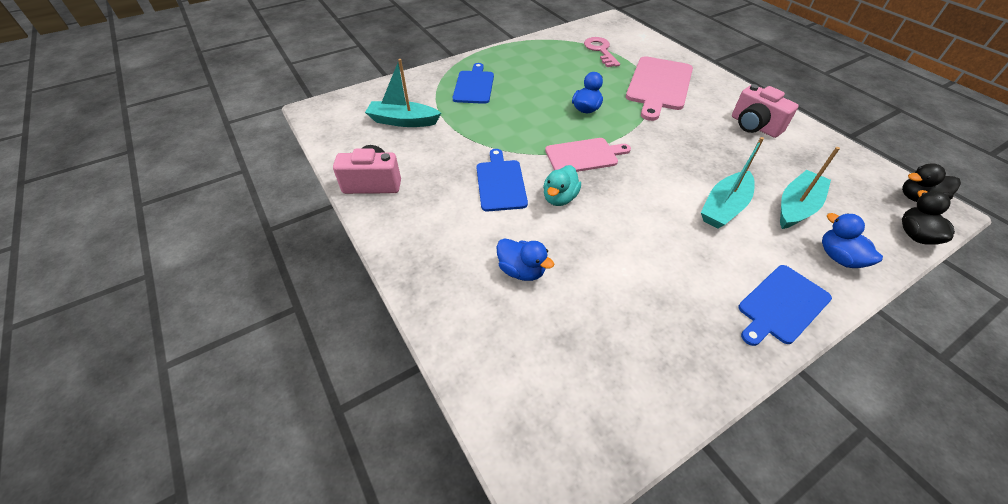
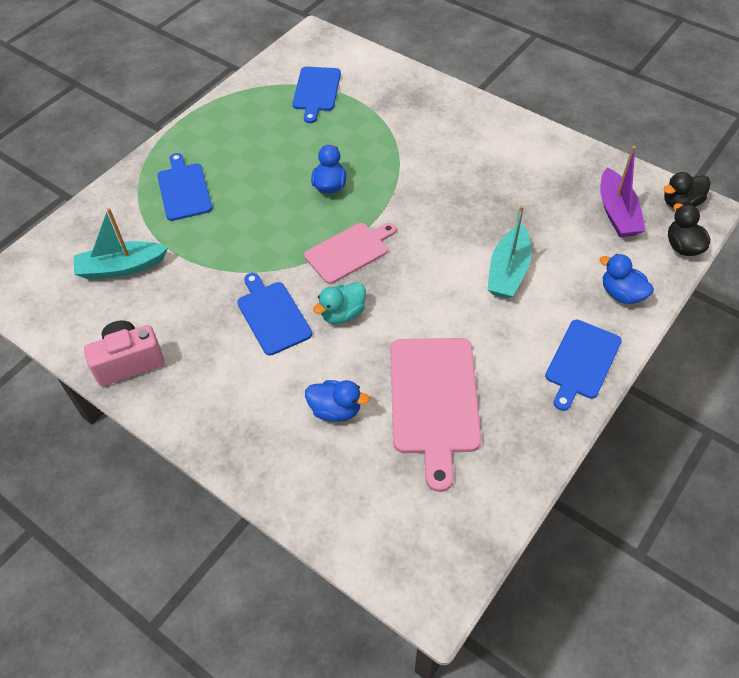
camera: 20 degrees left, 5 degrees up
(559, 198) = (342, 314): turquoise duck -> turquoise duck turned 45 degrees clockwise
(600, 51) = (316, 91): pink key -> blue cutting board
(658, 85) = (399, 127): pink cutting board -> pink cutting board (434, 400)
(754, 126) = (514, 157): pink camera -> none
(796, 207) = (575, 248): turquoise boat -> none
(847, 190) = (617, 213): none -> purple boat

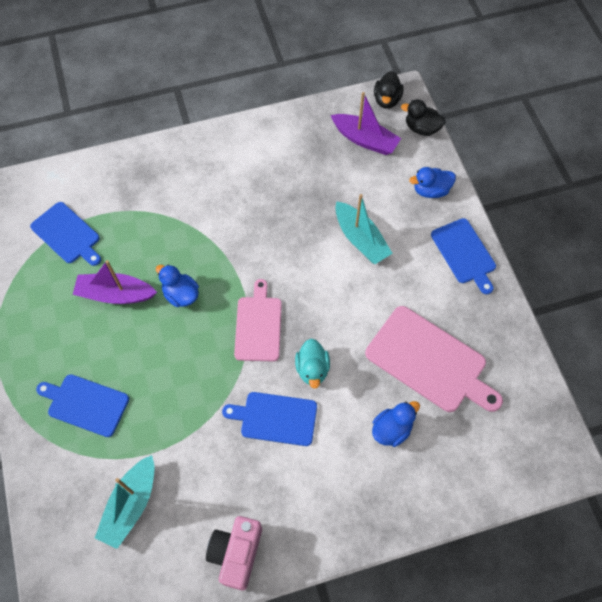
camera: 55 degrees left, 10 degrees up
(292, 148) = (115, 294): none -> purple boat

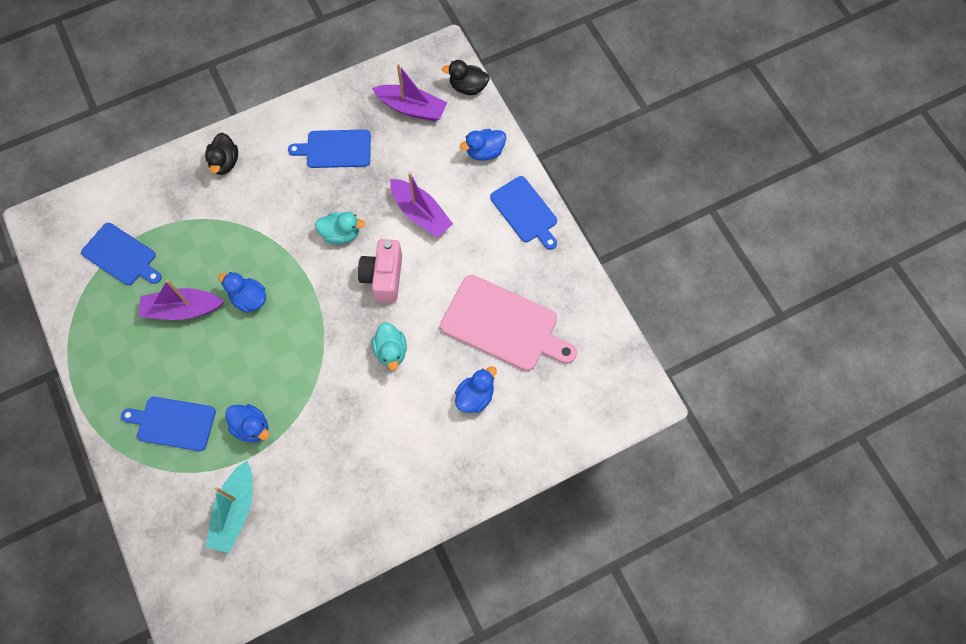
camera: 10 degrees left, 5 degrees up
(162, 422) = (252, 427): none -> blue duck
(236, 553) = (344, 537): pink camera -> pink camera (383, 277)
(258, 325) = (332, 317): pink cutting board -> none
(275, 418) = (362, 405): blue cutting board -> blue cutting board (335, 149)
(280, 246) = (341, 234): none -> turquoise duck
(360, 239) = (421, 213): turquoise boat -> purple boat
(387, 100) = (428, 61): black duck -> black duck (225, 162)

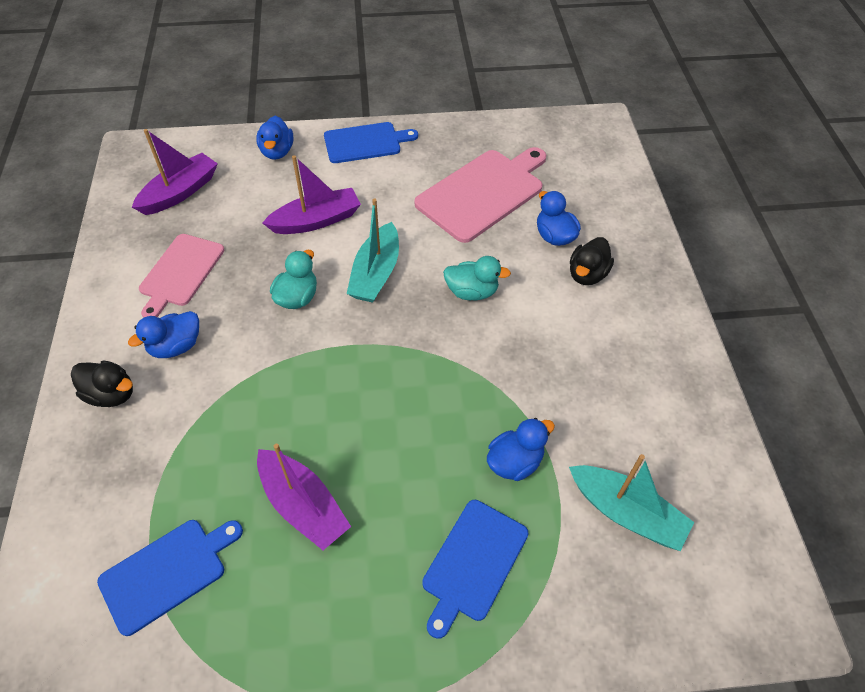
camera: 70 degrees left, 15 degrees down
(182, 309) = (303, 505): purple boat -> purple boat turned 60 degrees counterclockwise
(249, 299) = (331, 418): blue duck -> blue duck (176, 346)
(335, 149) = (180, 272): blue cutting board -> pink cutting board
(383, 277) = (376, 273): pink camera -> turquoise boat
(468, 87) = (191, 143): black duck -> black duck (587, 274)

